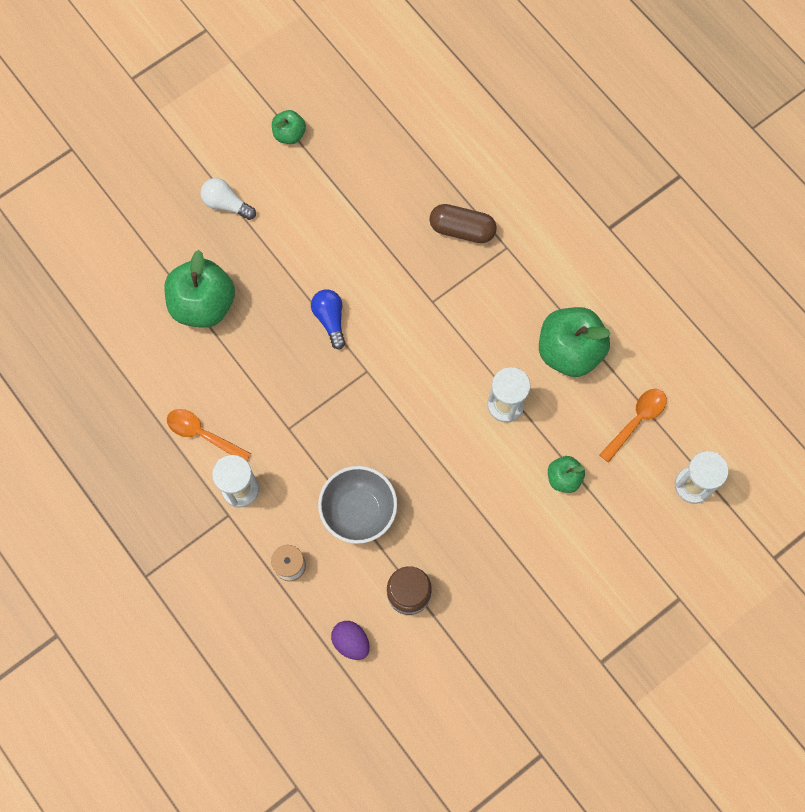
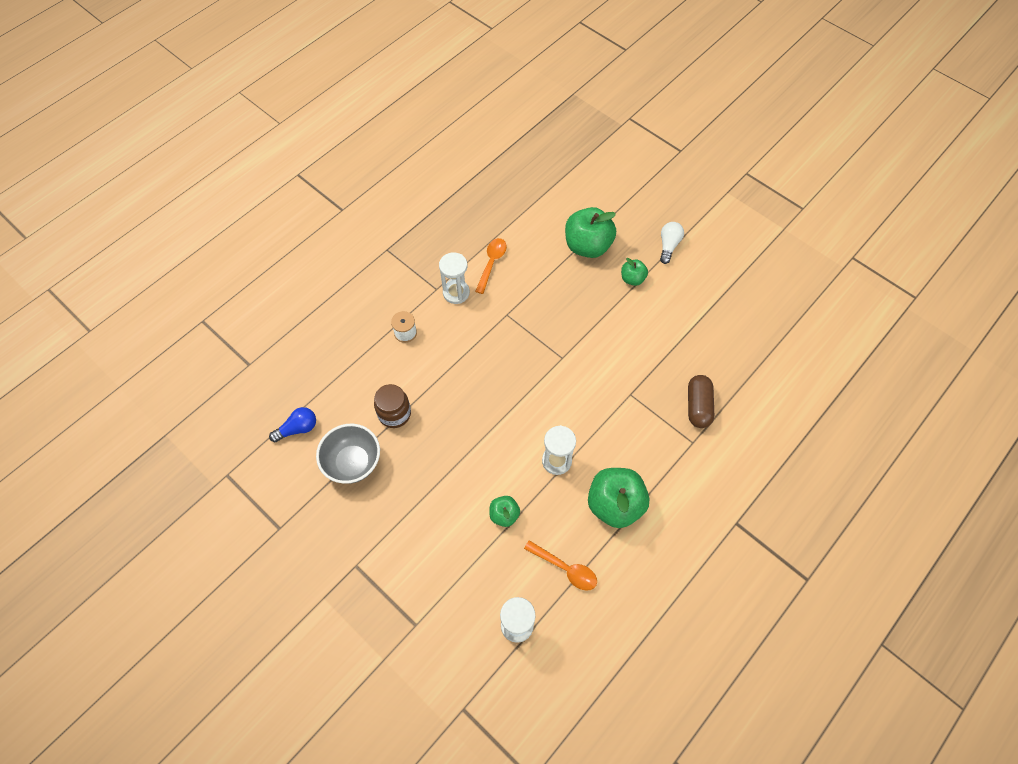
camera: 80 degrees right, 10 degrees down
(289, 134) = (738, 275): green apple -> green apple (632, 279)
(330, 319) = (597, 326): blue light bulb -> blue light bulb (298, 428)
(351, 642) = (354, 381): purple egg -> none
(358, 511) = (452, 370): grey bowl -> grey bowl (353, 463)

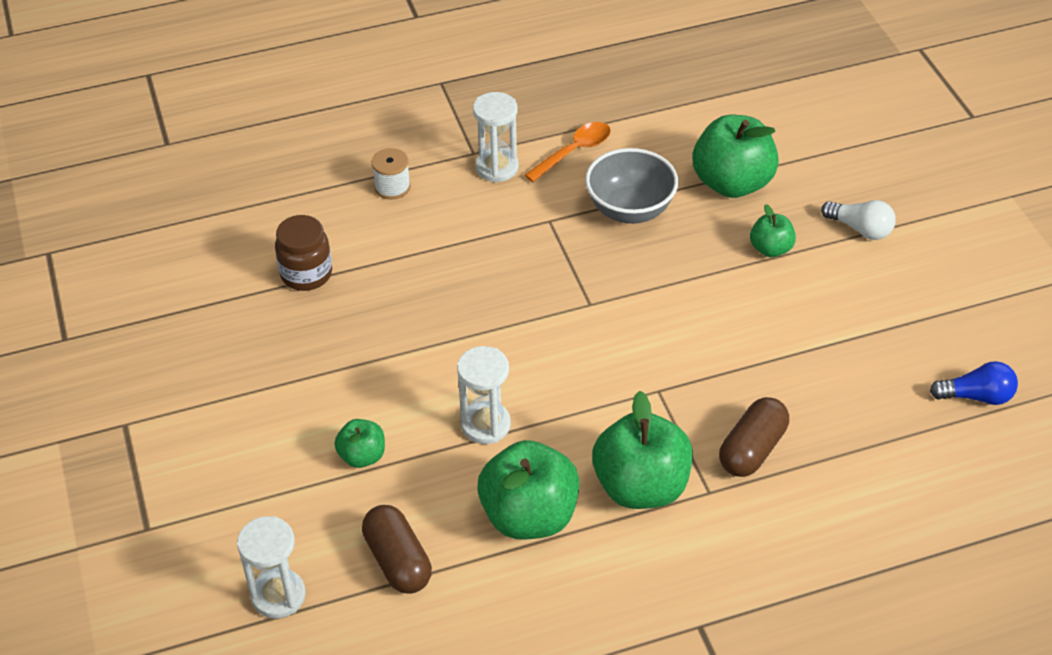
camera: 30 degrees right, 15 degrees down
(298, 428) = (171, 239): blue light bulb -> blue light bulb (976, 396)
(353, 463) = (210, 306): grey bowl -> grey bowl (630, 210)
(565, 569) = (398, 561): orange spoon -> brown capsule
(658, 457) = (641, 487): none -> green apple
(668, 246) = (860, 229): white light bulb -> white light bulb turned 75 degrees clockwise

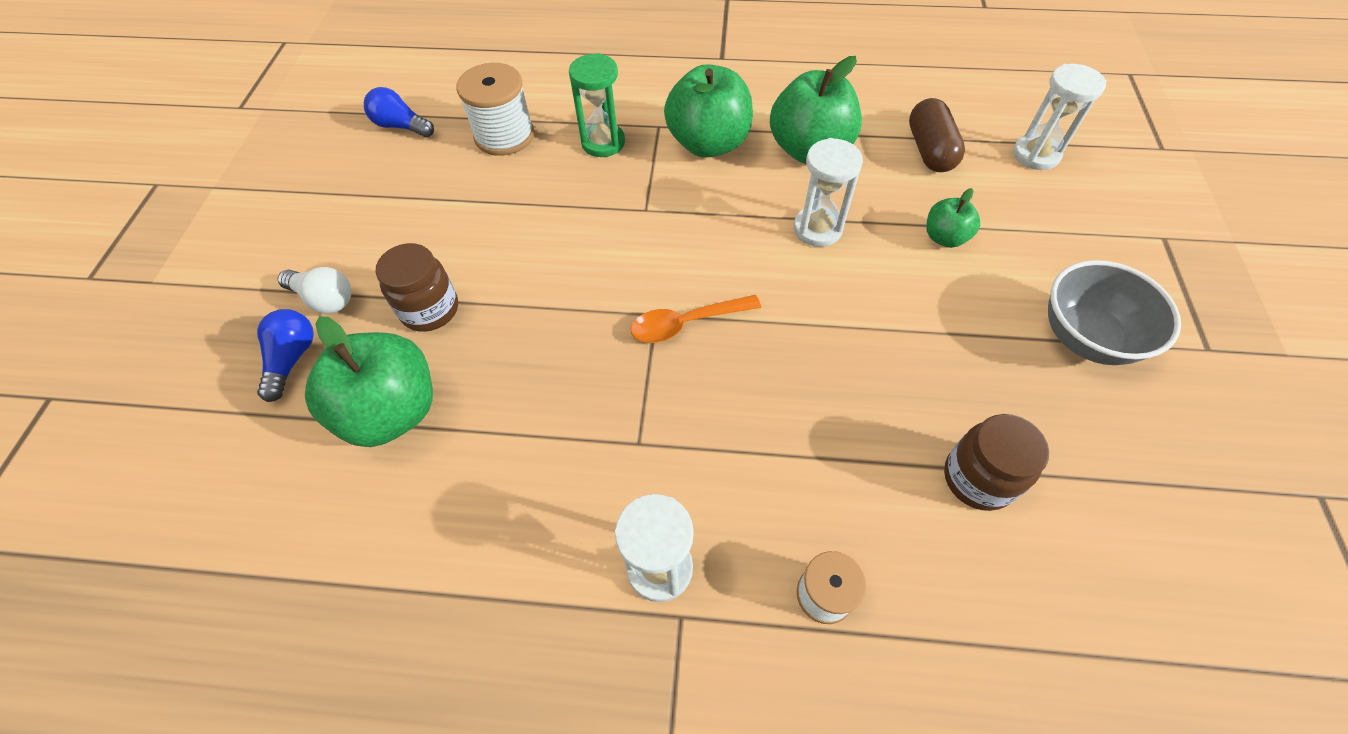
camera: 155 degrees left, 10 degrees up
(574, 151) = (539, 552): orange spoon -> orange spoon (686, 324)
(630, 210) = (534, 420): grey bowl -> grey bowl (1086, 337)
(752, 449) = (603, 143): brown capsule -> green hourglass
(770, 249) = (430, 309): green apple -> brown jar
(836, 187) = (292, 359): none -> blue light bulb
(860, 229) = (325, 299): white light bulb -> white light bulb turned 150 degrees clockwise
(860, 422) = (504, 136): none -> white spool

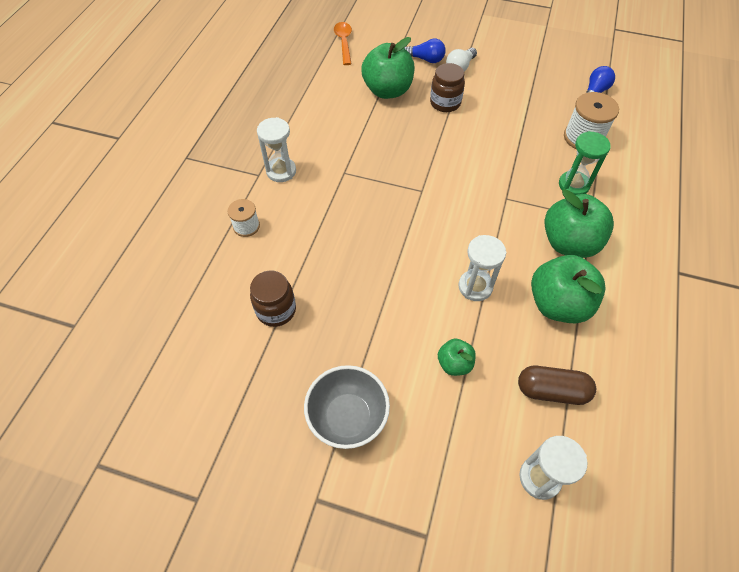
camera: 100 degrees right, 0 degrees up
(686, 324) = (412, 203): orange spoon -> orange spoon (344, 42)

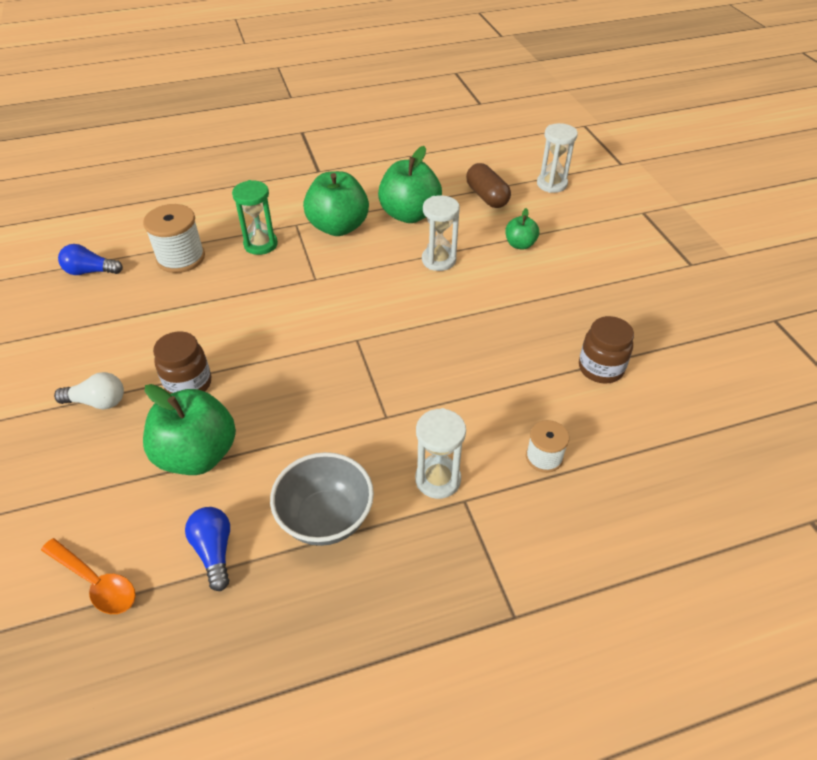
camera: 125 degrees left, 10 degrees down
(344, 42) = (96, 582): orange spoon -> orange spoon turned 105 degrees counterclockwise
(348, 417) = (625, 277): grey bowl -> grey bowl (326, 518)
(425, 59) = (95, 448): blue light bulb -> blue light bulb (214, 551)

